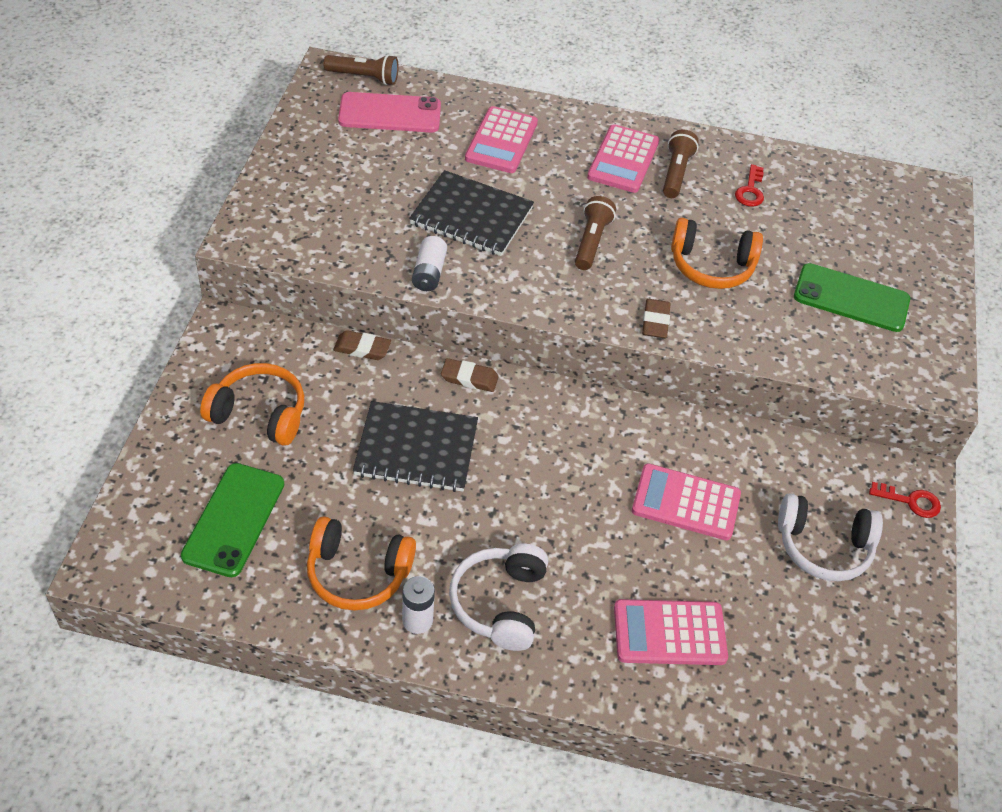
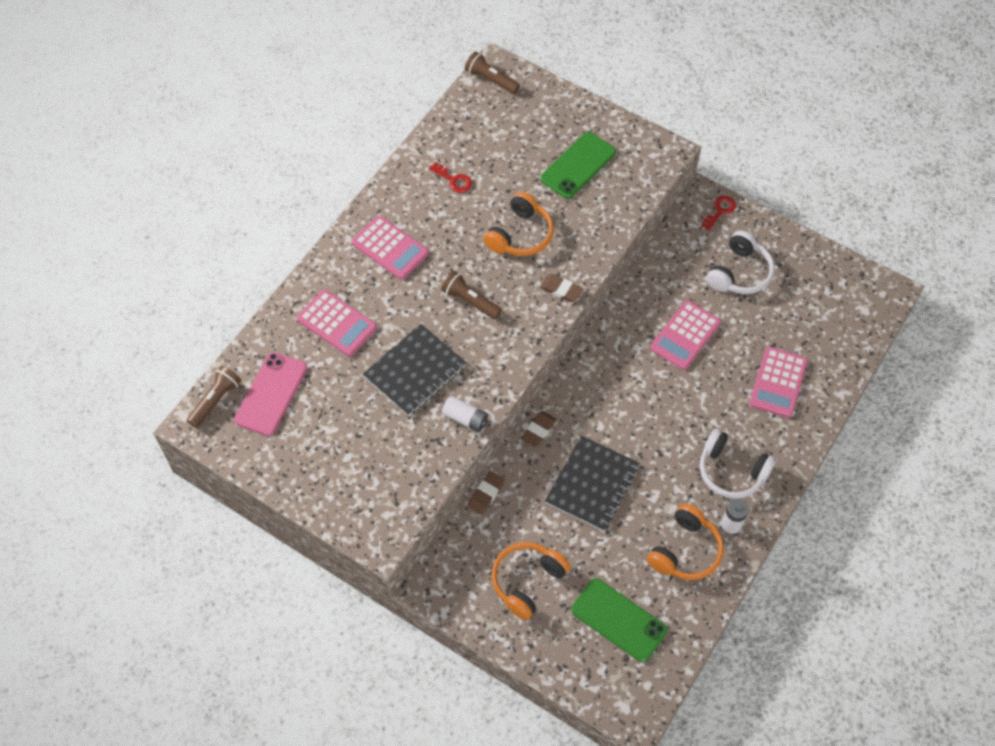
camera: 65 degrees left, 10 degrees up
(676, 173) = (418, 219): brown flashlight -> brown flashlight (491, 80)

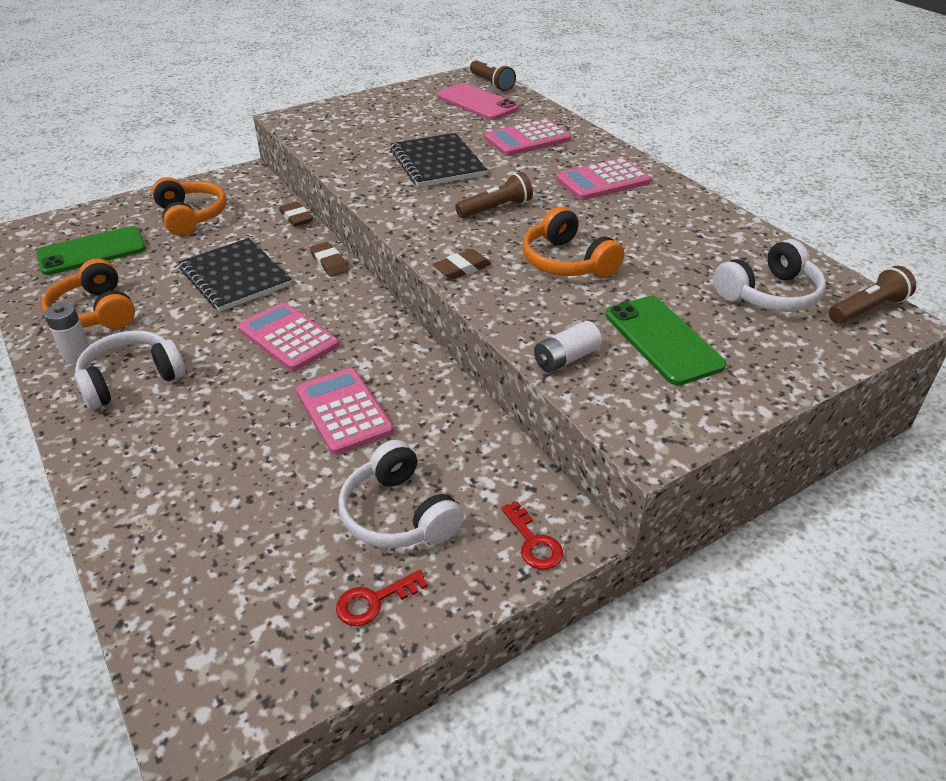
camera: 115 degrees right, 20 degrees down
(453, 180) = (684, 238): red key -> red key (374, 601)
(465, 418) = (358, 175): white battery -> white battery (566, 358)
(500, 125) = (769, 294): none -> white headphones
(778, 382) = (190, 476): pink calculator -> pink calculator (288, 337)

